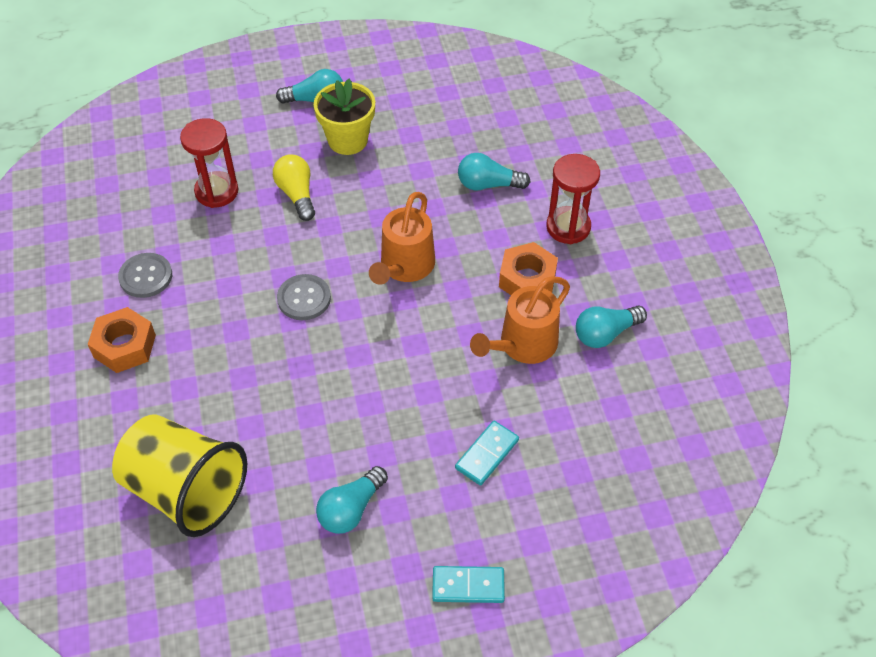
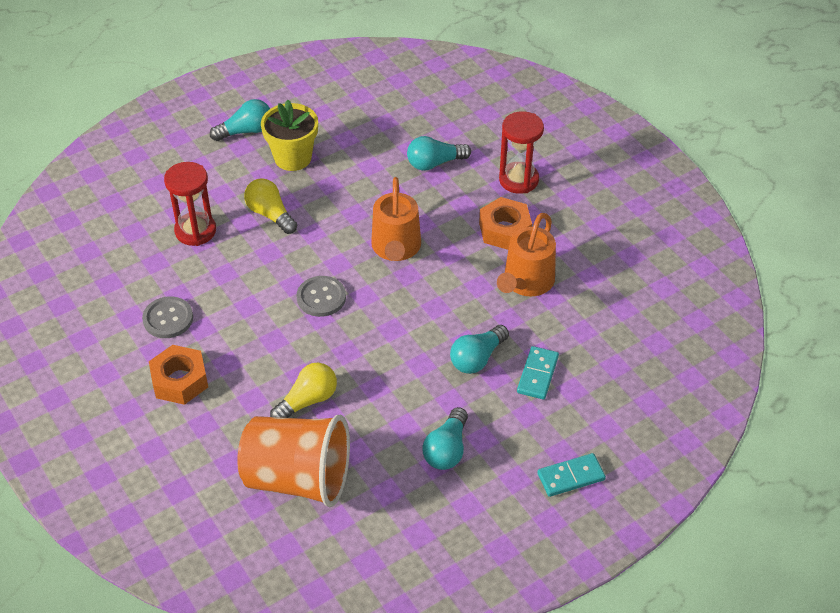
camera: 20 degrees left, 5 degrees down
(186, 490) = (298, 478): yellow cup -> orange cup
(236, 407) = (307, 401): none -> yellow light bulb
(605, 333) = (589, 255): turquoise light bulb -> turquoise light bulb (477, 358)

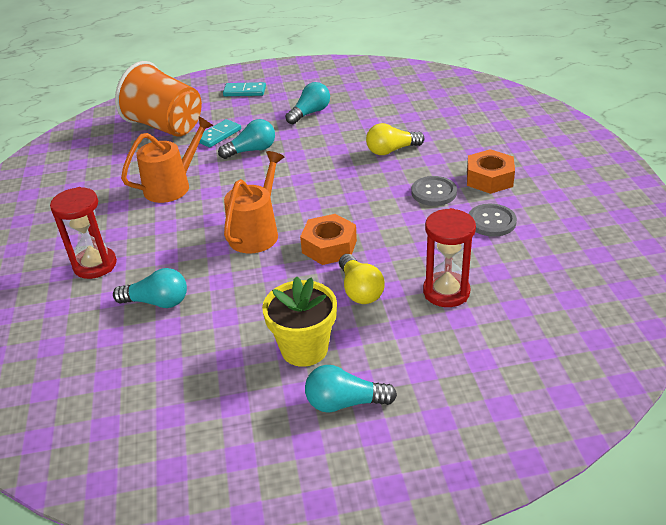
camera: 155 degrees left, 10 degrees down
(298, 478) = (417, 116): orange cup -> orange cup (166, 126)
(321, 297) = (346, 209): grey button -> grey button (434, 192)
(504, 230) = (151, 226): orange nut -> orange nut (329, 247)

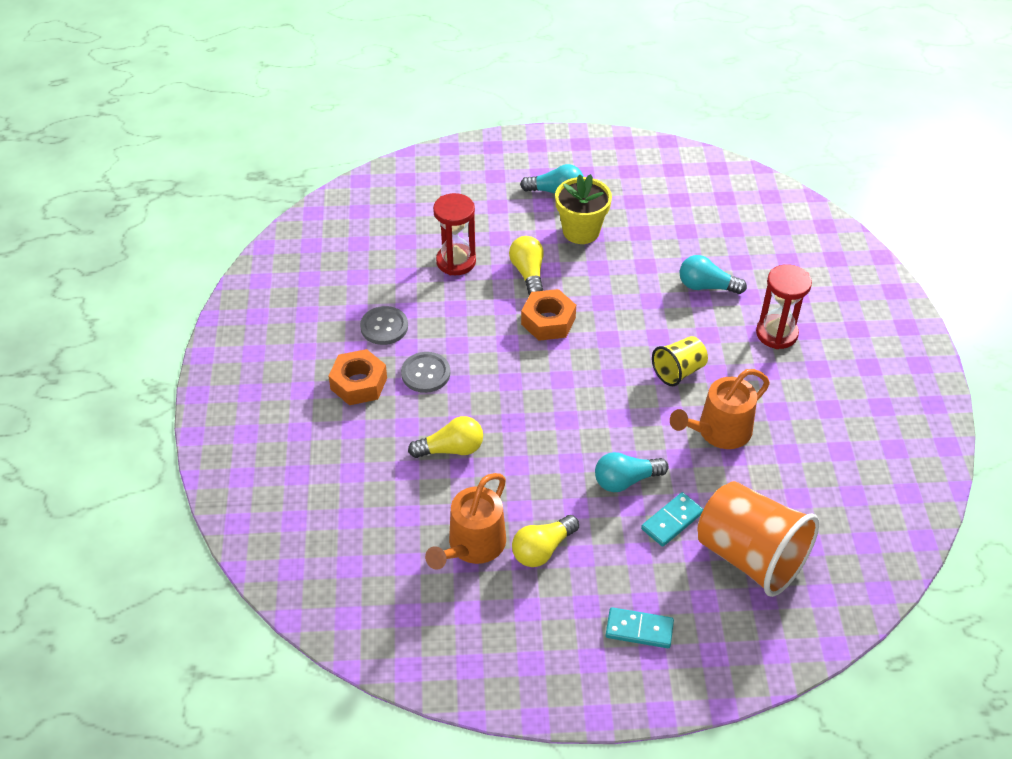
camera: 175 degrees left, 10 degrees up
(200, 222) = (678, 371): none -> yellow cup
(256, 232) = (619, 349): orange watering can -> orange watering can (473, 546)
(310, 113) = (542, 549): turquoise light bulb -> yellow light bulb

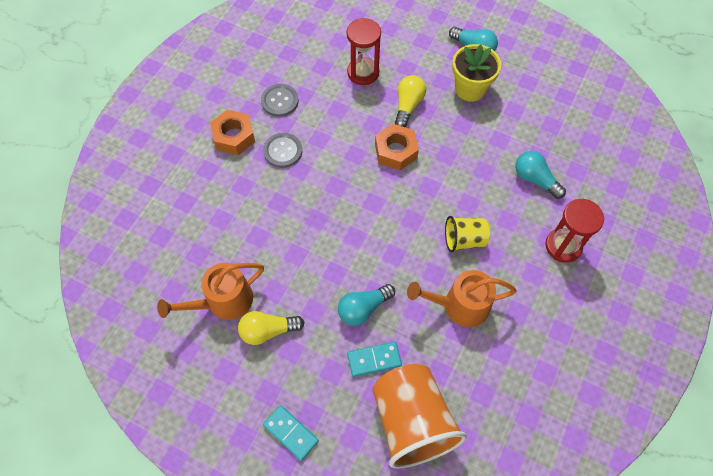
camera: 30 degrees right, 15 degrees up
(451, 449) = (260, 219): yellow light bulb -> none
(626, 480) = (363, 308): turquoise light bulb -> turquoise light bulb turned 45 degrees counterclockwise

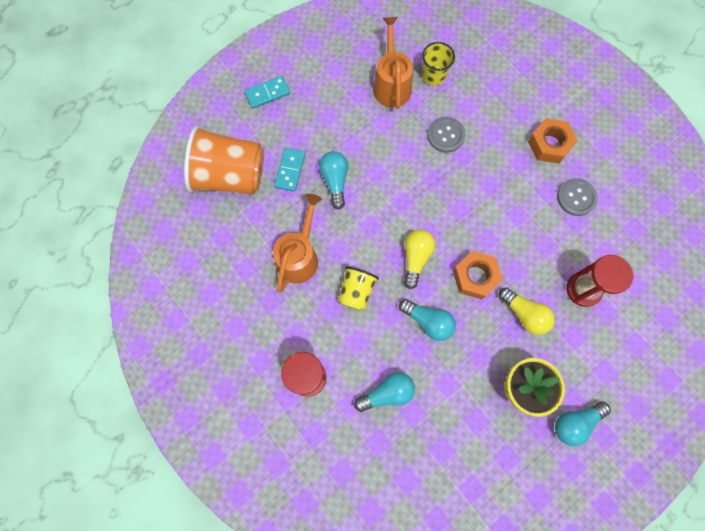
camera: 115 degrees right, 10 degrees up
(195, 264) = (433, 75): none -> yellow cup
(268, 330) = (352, 106): yellow light bulb -> yellow light bulb (416, 258)
(283, 151) = (516, 179): grey button -> grey button (445, 135)
(456, 172) = (428, 322): none -> turquoise light bulb

